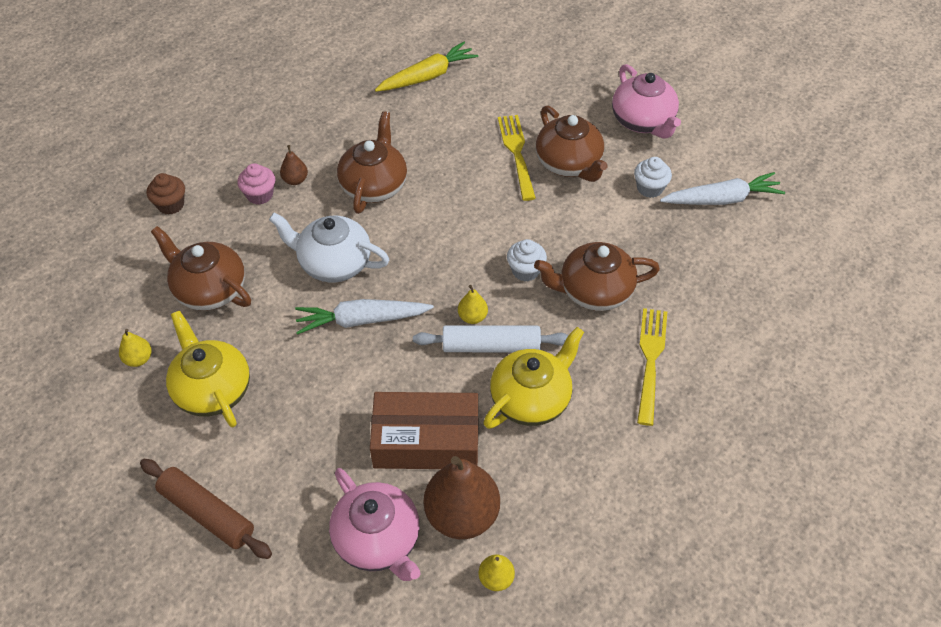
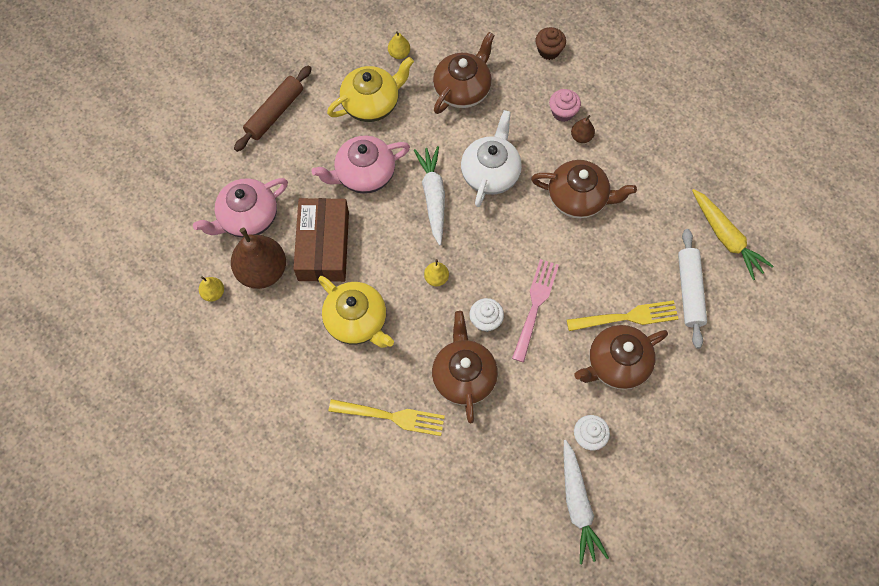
camera: 90 degrees right, 15 degrees up
(491, 346) = (407, 292): white rolling pin -> white rolling pin (689, 291)
(507, 226) = (535, 306): none -> pink fork
(643, 121) = (681, 440): pink teapot -> pink teapot (364, 174)

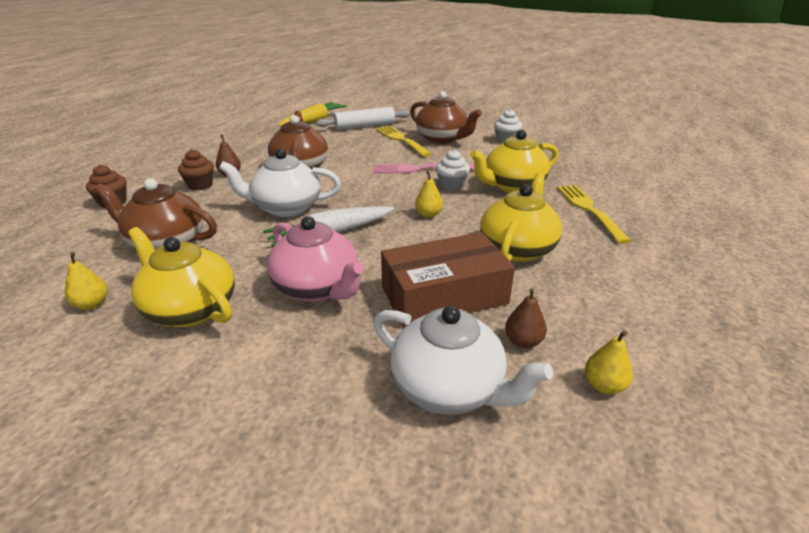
camera: 110 degrees left, 35 degrees down
(247, 218) = (449, 388): pink teapot -> white teapot
(262, 271) = (523, 341): brown pear -> brown pear, size x0.46
(275, 113) = (216, 422): brown rolling pin -> none
(463, 376) = (512, 186): brown teapot -> yellow teapot
(563, 112) = (200, 185): pink cupcake -> brown cupcake
(577, 504) = (557, 137): white carrot -> none

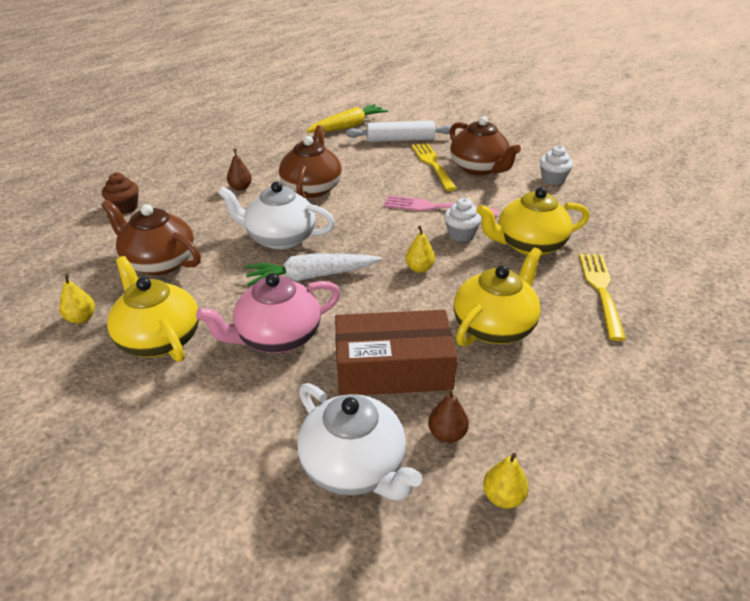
camera: 15 degrees right, 5 degrees up
(200, 185) = (208, 198): brown cupcake -> none
(317, 288) = (277, 337): pink teapot -> pink teapot turned 90 degrees clockwise

